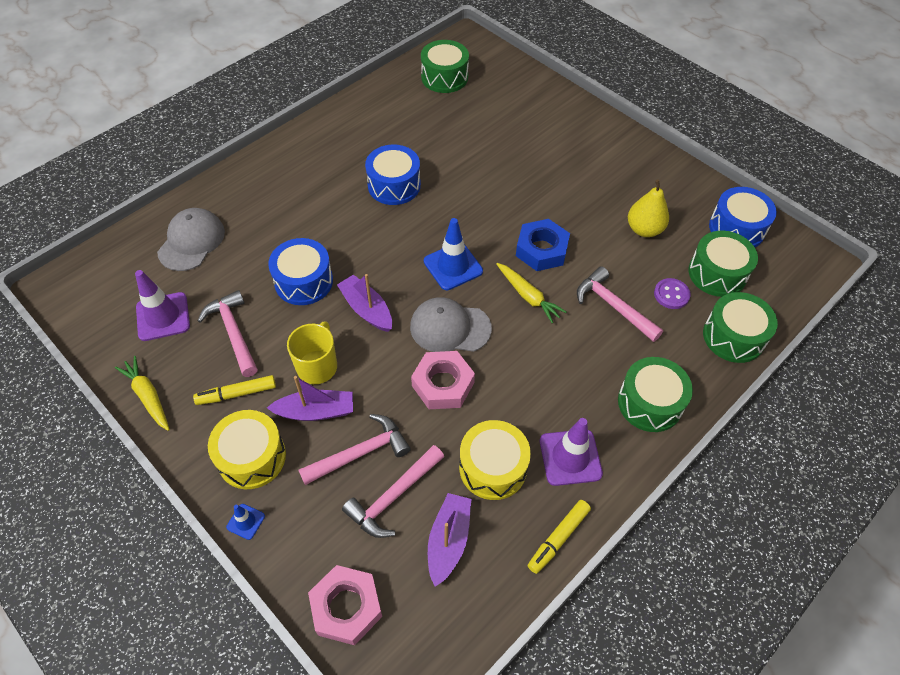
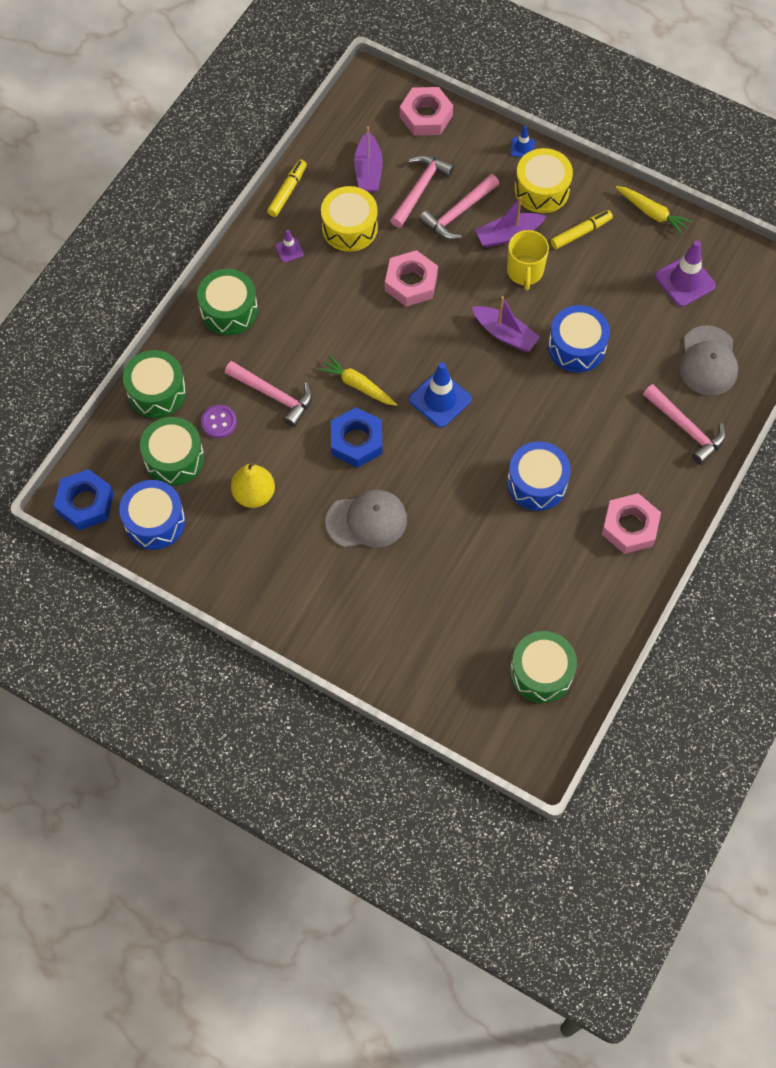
camera: 165 degrees right, 10 degrees up
(233, 332) = (613, 282): pink hammer -> pink hammer (686, 428)
(334, 142) = (630, 527): none -> pink nut
(450, 328) = (422, 335): grey cap -> grey cap (366, 520)
(570, 457) = (289, 250): purple traffic cone -> purple traffic cone, size x0.51
(802, 256) = (85, 503): none -> blue nut

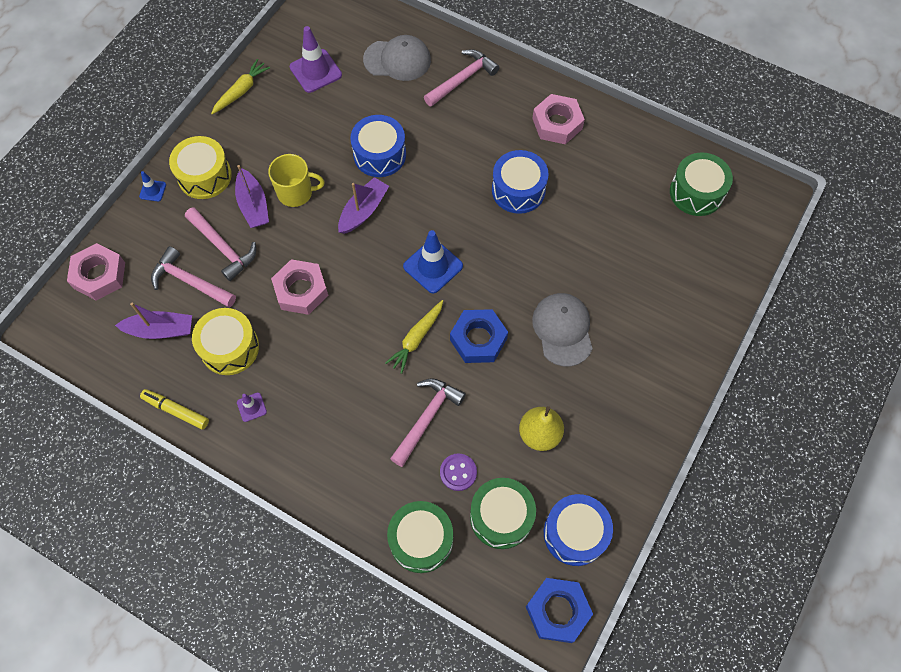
camera: 90 degrees left, 0 degrees up
(229, 310) = (322, 467): green drum -> none
(580, 233) = (257, 146): yellow marker -> none

